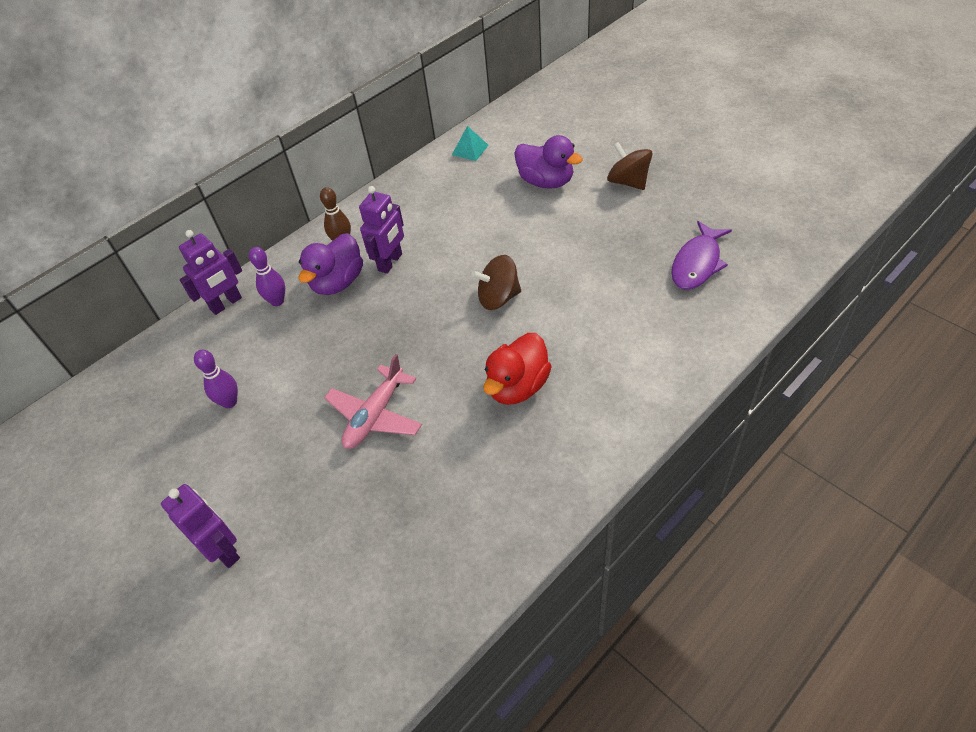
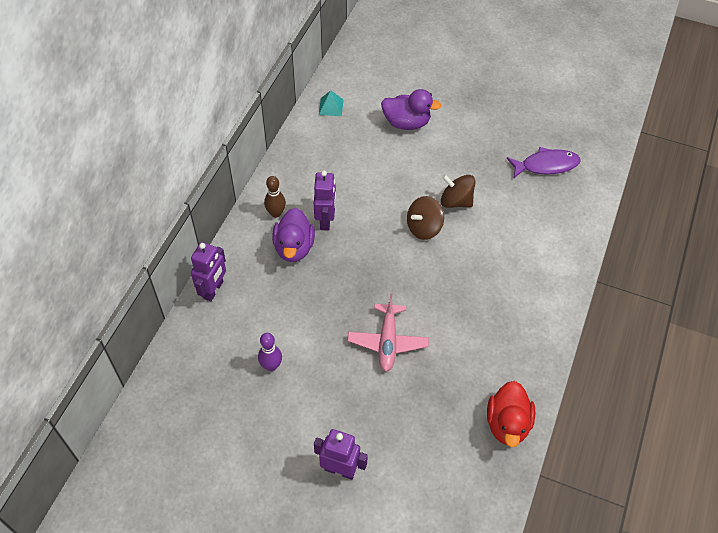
camera: 30 degrees left, 5 degrees up
(277, 301) = (255, 276): purple bowling pin -> none
(517, 386) = (474, 291): red duck -> red duck (507, 424)
(628, 182) = (467, 110): brown spinning top -> brown spinning top (456, 201)
(697, 263) = (546, 165): purple fish -> purple fish turned 105 degrees counterclockwise

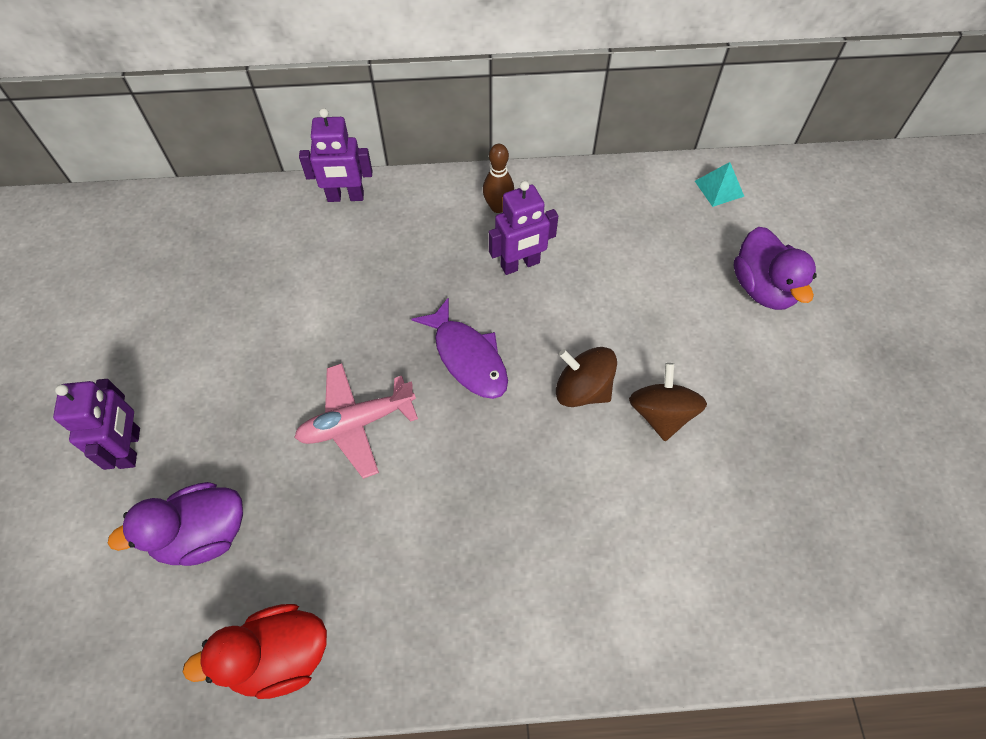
camera: 65 degrees right, 5 degrees up
(271, 366) = (260, 303): purple bowling pin -> none
(294, 248) = (454, 249): purple duck -> purple duck (203, 534)
(546, 165) = (834, 526): purple fish -> purple fish (467, 357)

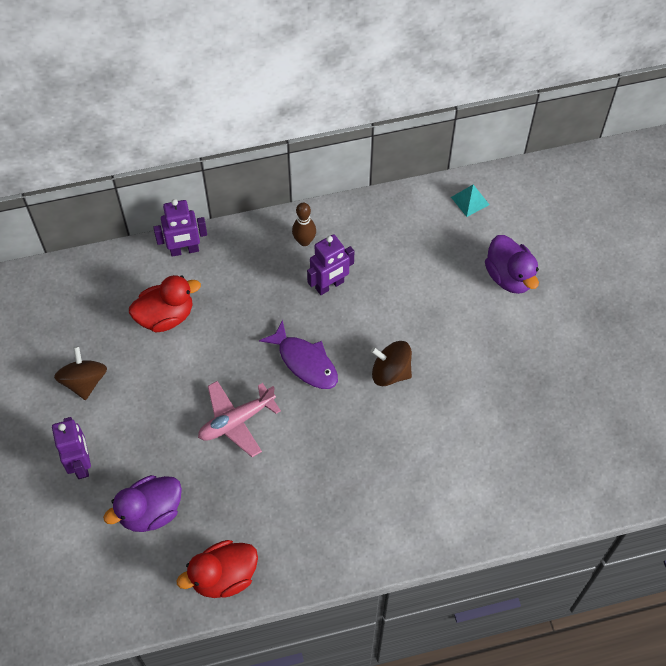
camera: 10 degrees left, 0 degrees up
(300, 272) = (166, 316): none -> red duck
(661, 414) = (447, 381): brown spinning top -> brown spinning top (84, 382)

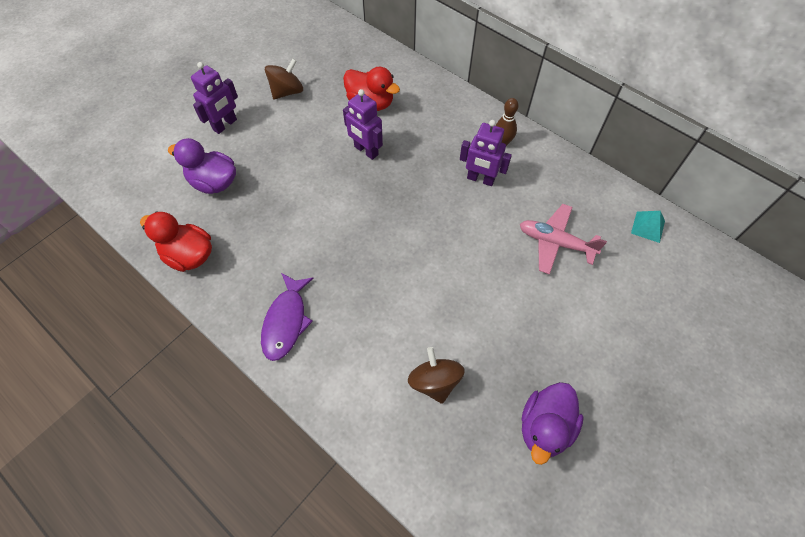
camera: 55 degrees right, 0 degrees up
(184, 250) = (430, 83): purple robot -> purple robot (366, 151)
(236, 421) = (320, 189): pink plane -> pink plane (555, 243)
(305, 362) = (403, 202): purple fish -> purple fish (286, 321)
(390, 372) = (441, 263): brown spinning top -> brown spinning top (434, 382)
(509, 277) = (608, 298): purple duck -> purple duck (544, 427)

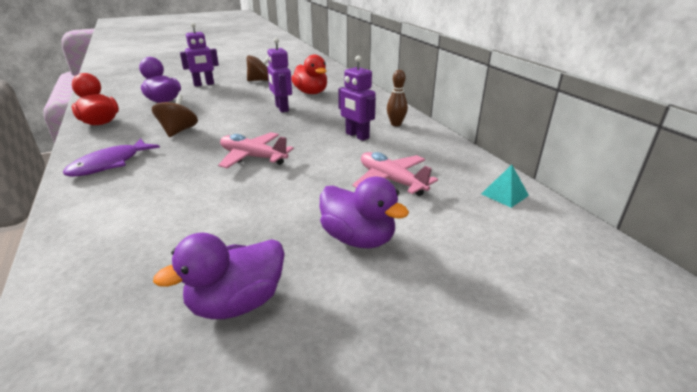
camera: 25 degrees right, 30 degrees down
(413, 254) = (253, 157): none -> pink plane
(434, 382) = (171, 230): brown spinning top -> brown spinning top (178, 131)
(577, 328) = (358, 239): none -> purple duck

